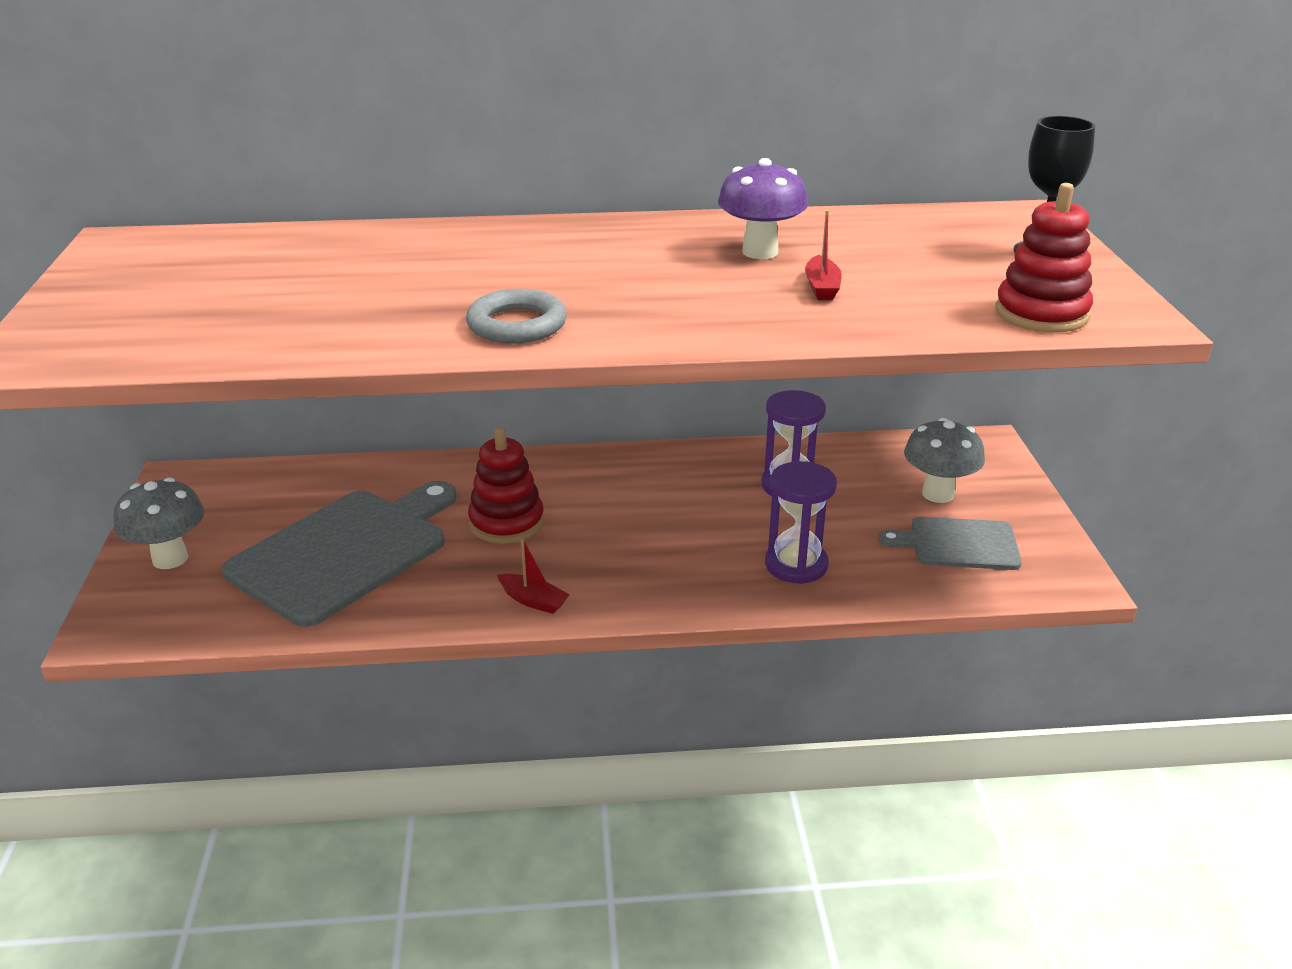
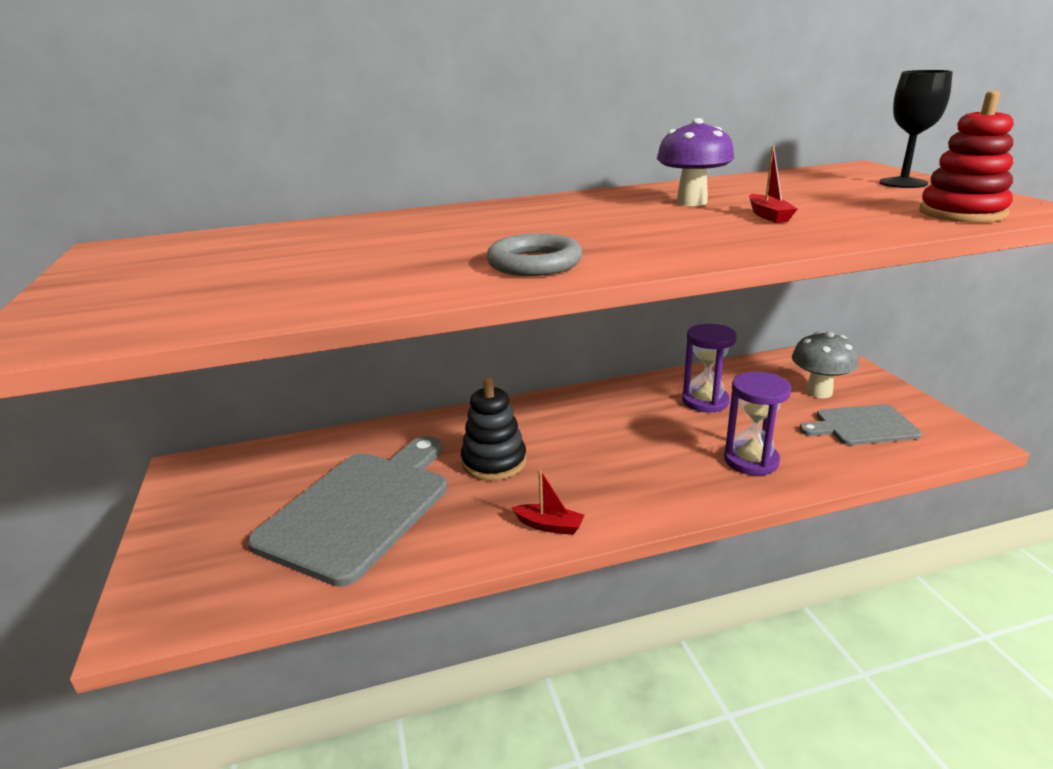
camera: 10 degrees left, 5 degrees down
(170, 559) = (192, 541): grey mushroom -> none
(506, 522) = (494, 462): red stacking toy -> black stacking toy

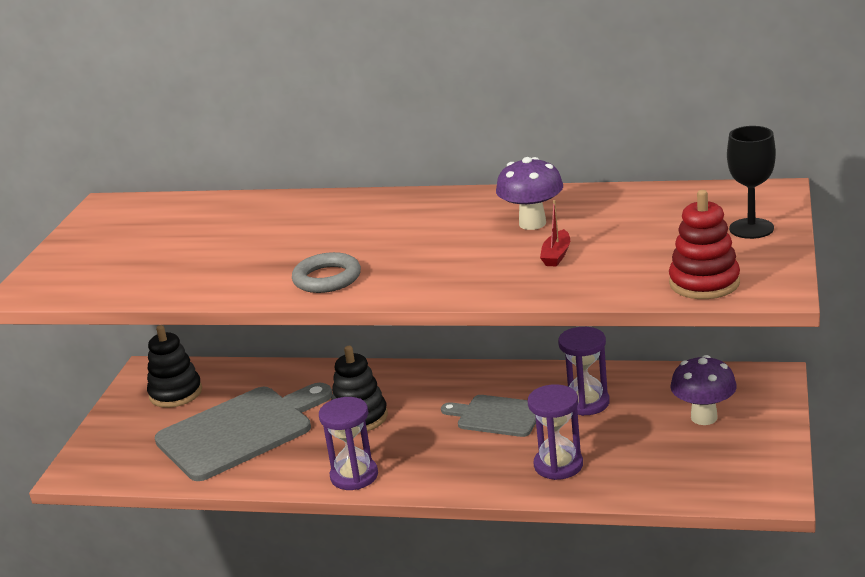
camera: 30 degrees right, 0 degrees up
(240, 485) = (175, 393): none -> black stacking toy
(549, 525) = (354, 476): red boat -> purple hourglass
(819, 392) = (704, 417): grey mushroom -> purple mushroom
(862, 426) = (696, 459): grey cutting board -> grey cutting board (496, 416)

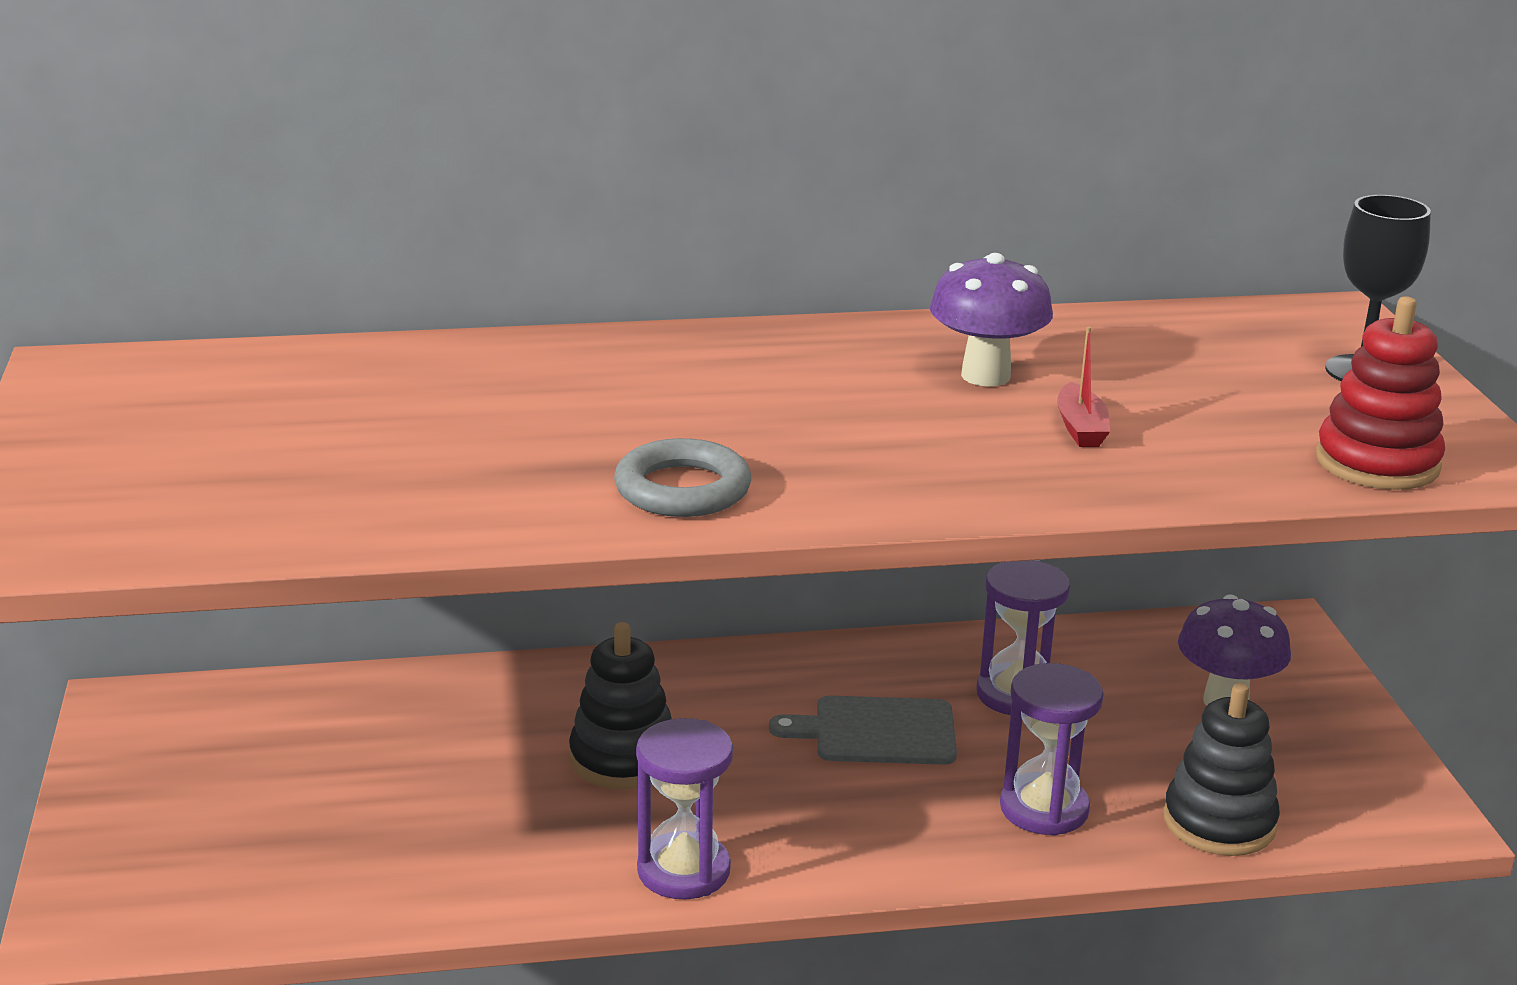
camera: 25 degrees left, 0 degrees up
(175, 393) = (213, 746): black stacking toy -> black stacking toy (1219, 822)
(240, 431) = (398, 808): grey cutting board -> none

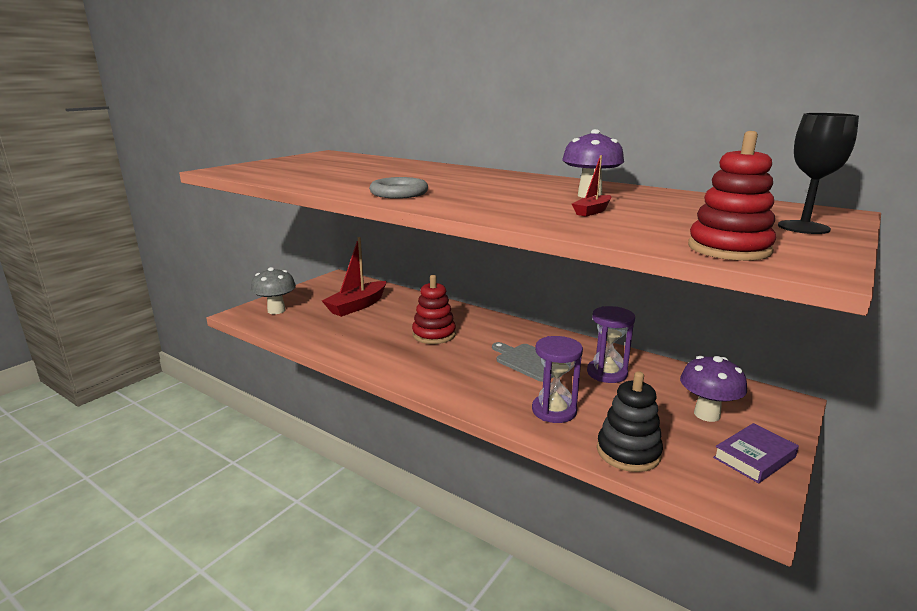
camera: 45 degrees right, 5 degrees down
(154, 875) = (276, 310): none -> grey mushroom
(333, 766) = (357, 306): none -> red boat
(623, 758) = (434, 334): black stacking toy -> red stacking toy
(683, 870) = (396, 368): purple hourglass -> none
(1348, 743) = (754, 457): none -> purple book

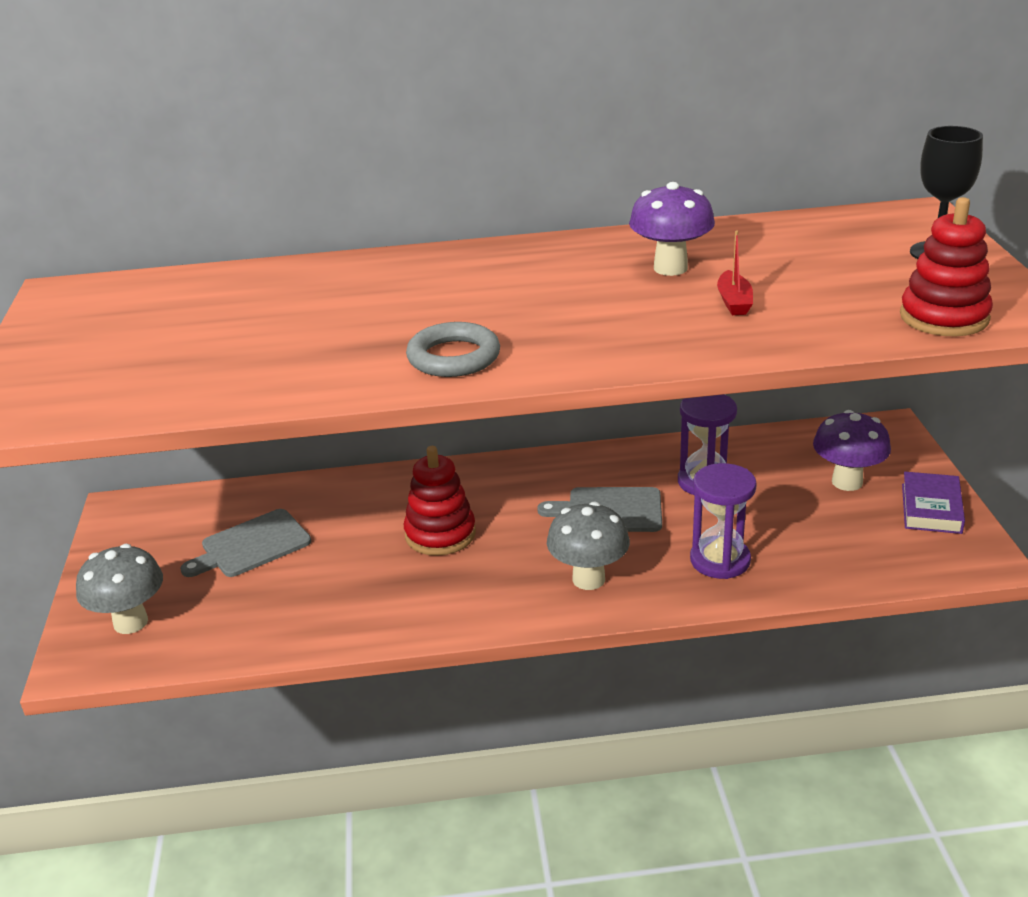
camera: 40 degrees left, 10 degrees up
(357, 306) = (251, 545): red boat -> grey cutting board
(468, 383) = (588, 579): none -> grey mushroom
(628, 452) = (840, 566): black stacking toy -> none

